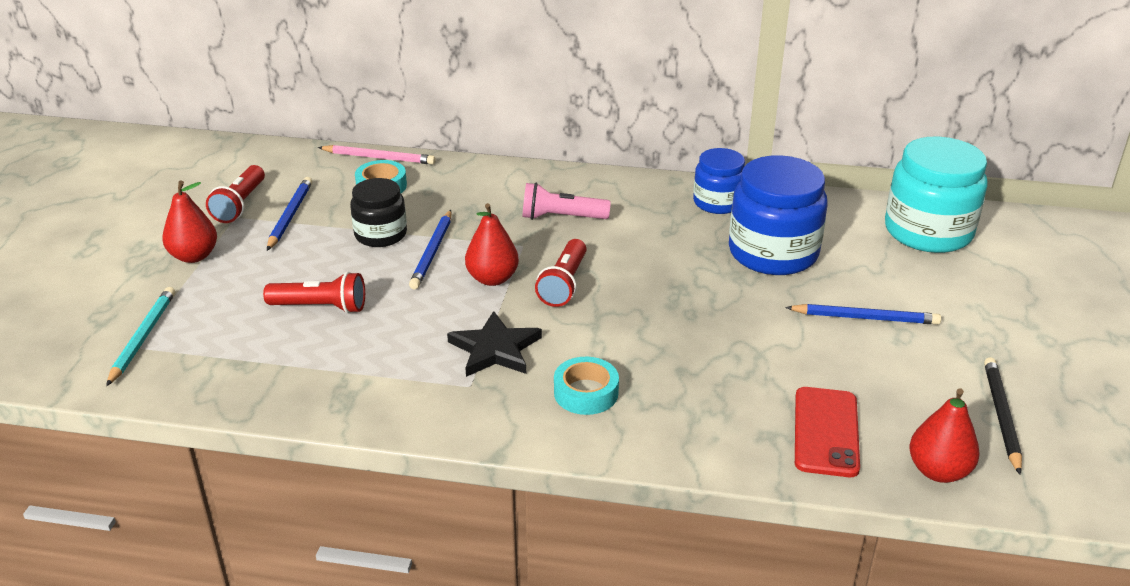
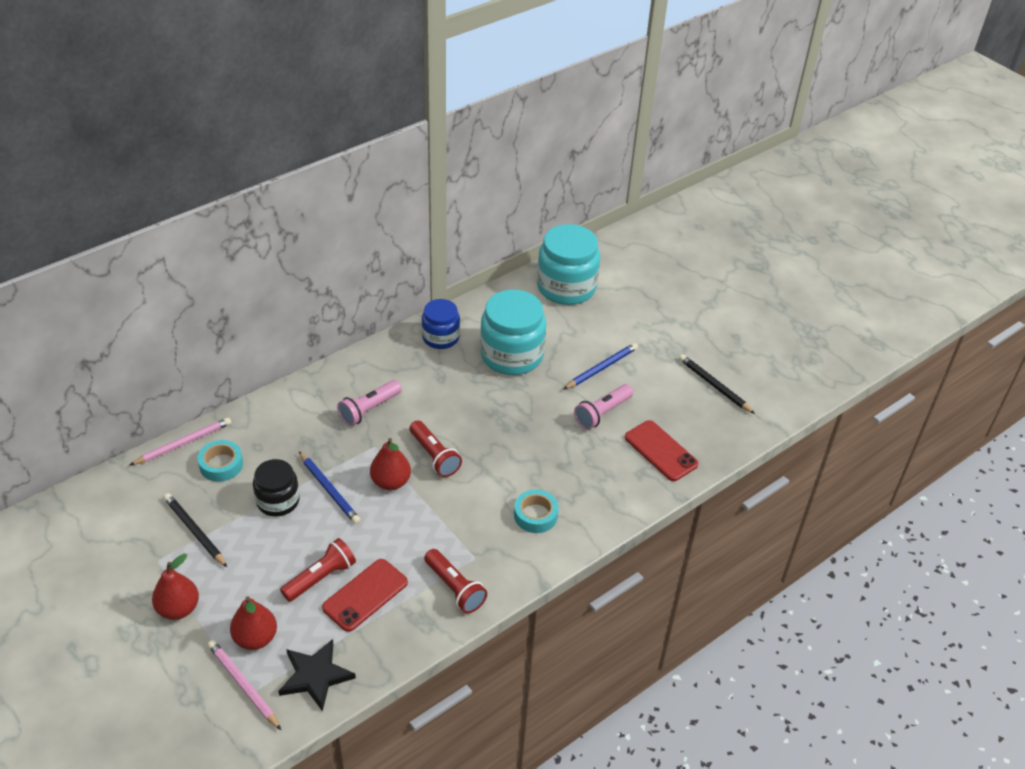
camera: 50 degrees left, 10 degrees up
(143, 337) = (243, 685): turquoise pencil -> pink pencil
(240, 205) = (144, 549): red flashlight -> red flashlight (455, 588)
(290, 216) = (195, 531): blue pencil -> black pencil
(331, 344) = (365, 595): none -> red phone
(495, 349) = (457, 526): black star -> black star (315, 676)
(773, 253) = (511, 355): blue jar -> turquoise jar
(803, 356) = (602, 413): none -> pink flashlight
(938, 471) = (723, 436): red pear -> red pear (255, 638)

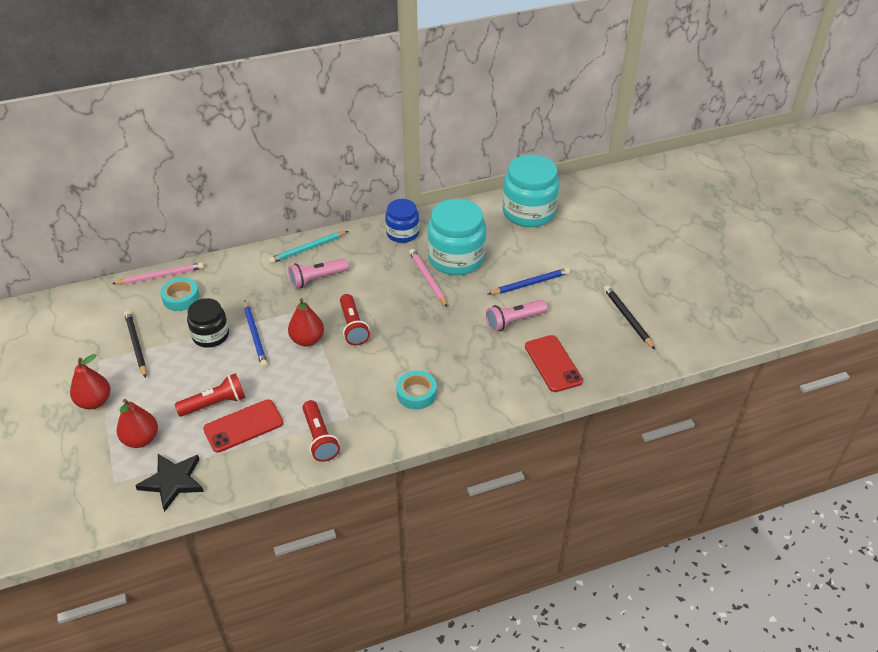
camera: 20 degrees right, 0 degrees up
(243, 685) = (114, 474): pink pencil -> pink pencil (428, 279)
(342, 376) = (308, 249): none -> turquoise pencil

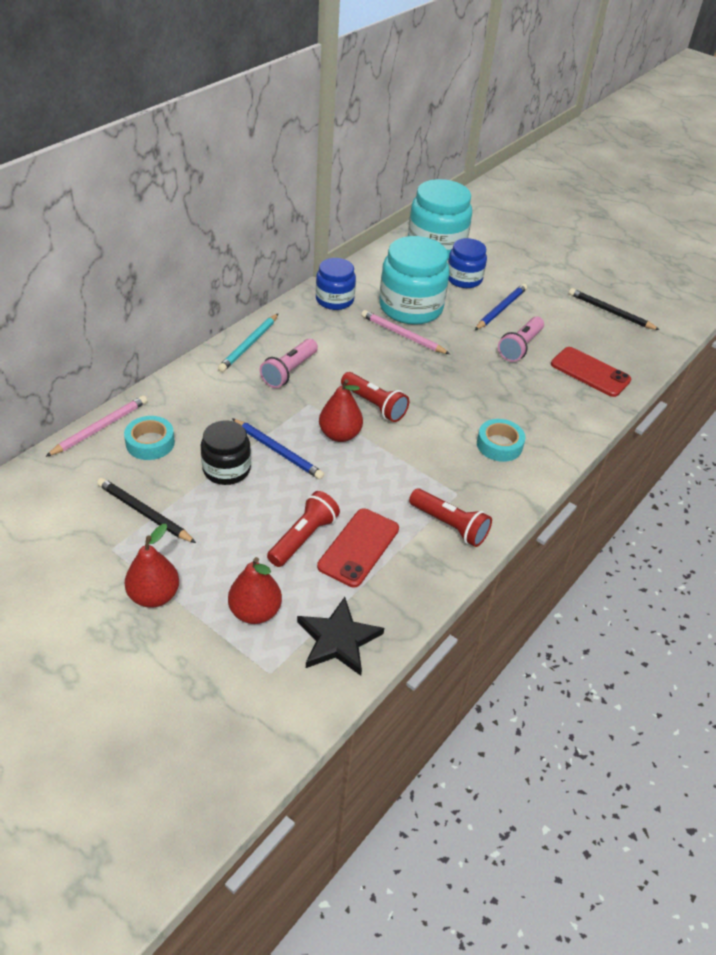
camera: 35 degrees left, 0 degrees up
(524, 248) = (464, 279): none -> blue jar

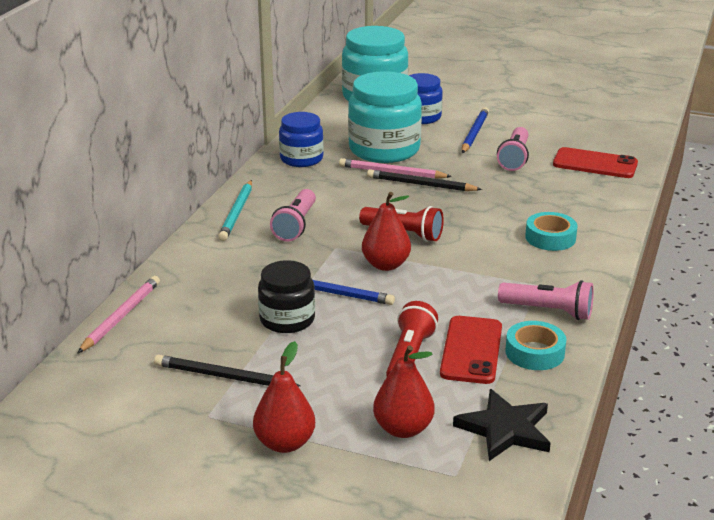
camera: 15 degrees left, 15 degrees down
(150, 443) = (187, 316): turquoise tape -> turquoise tape (534, 352)
(450, 525) = (548, 311): red flashlight -> pink flashlight
(610, 312) = (580, 115): black pencil -> black pencil (421, 184)

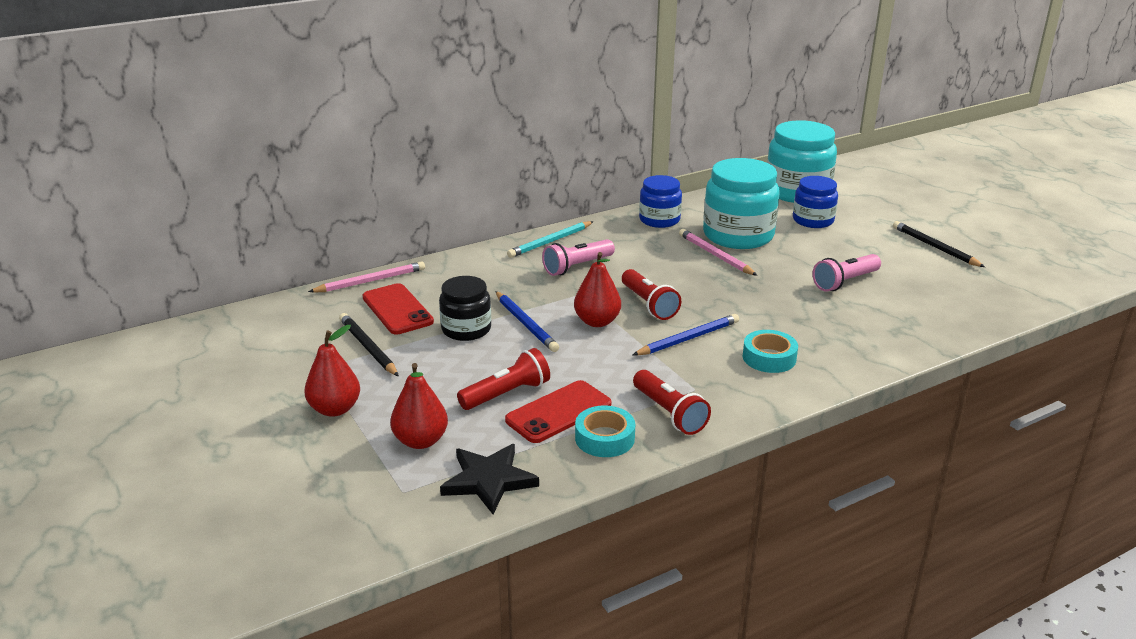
camera: 40 degrees right, 0 degrees up
(421, 184) = (724, 273): black pencil -> black pencil (935, 247)
(474, 133) = (841, 249): blue pencil -> blue pencil (688, 339)
(548, 311) = (669, 413): pink flashlight -> red flashlight
(595, 164) = (919, 314): red phone -> red phone (397, 309)

